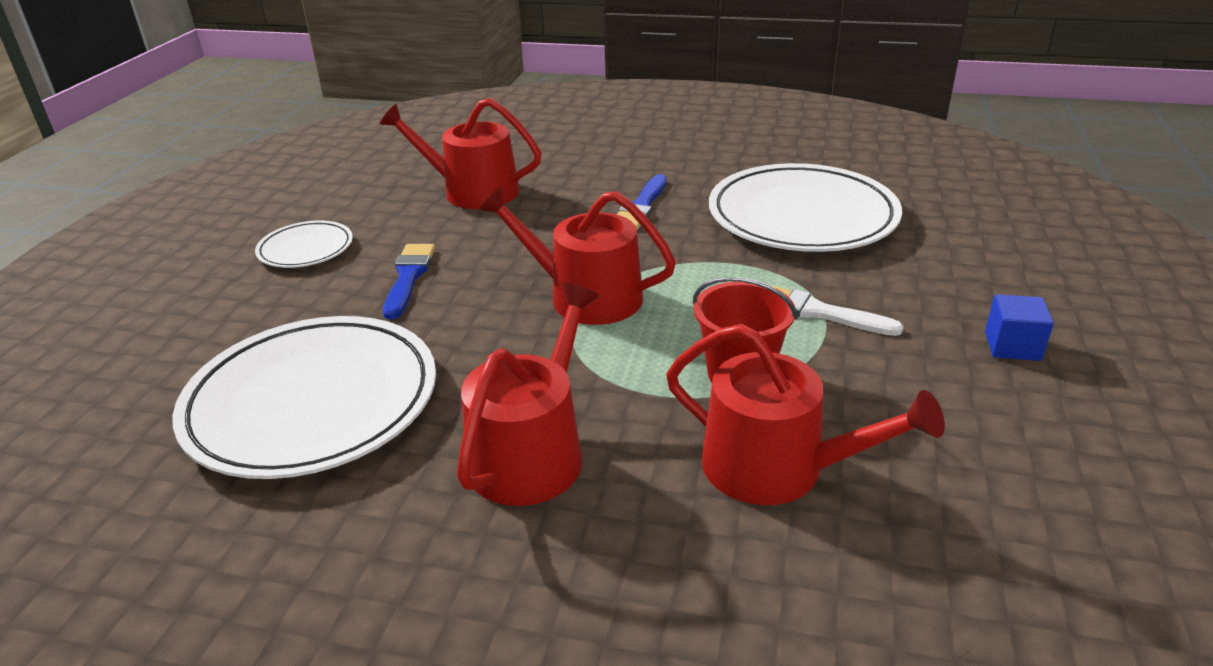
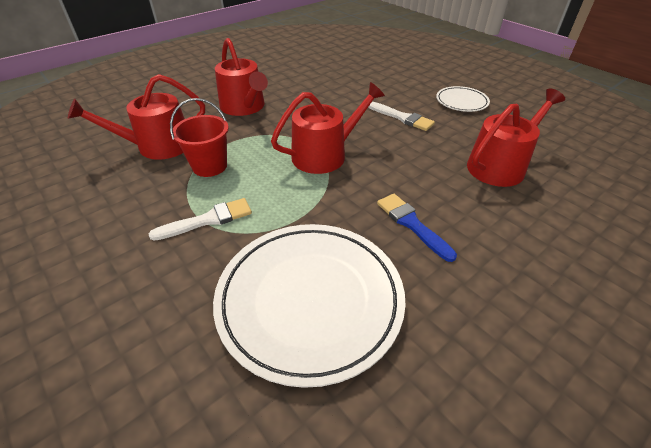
camera: 125 degrees right, 10 degrees up
(312, 403) = (329, 81): white plate -> none
(409, 277) = (402, 118): blue brush -> white brush
(1012, 346) = (74, 272): blue cube -> none

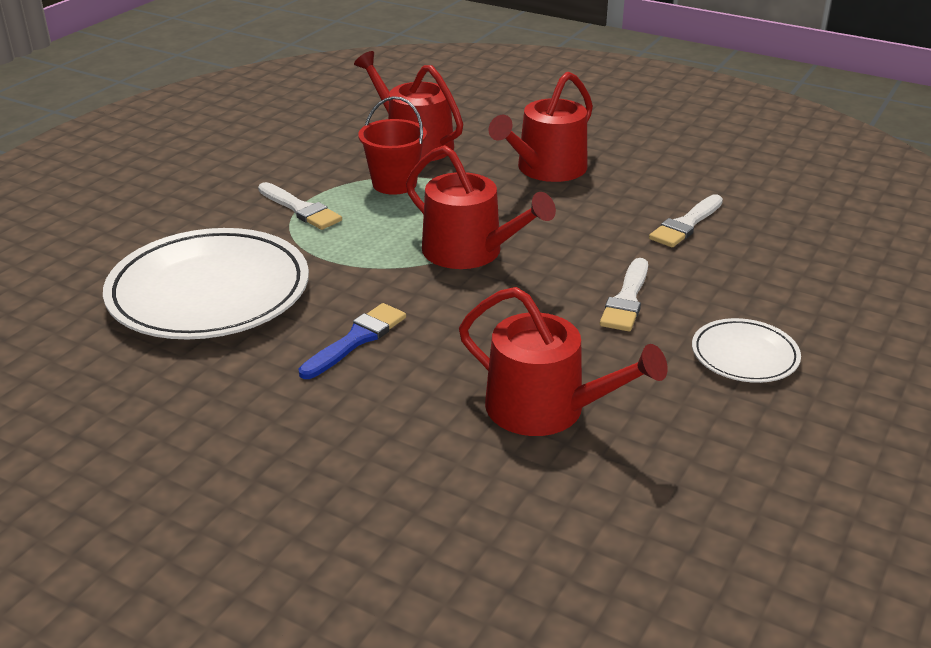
camera: 70 degrees right, 10 degrees down
(338, 85) = (686, 224): none -> white brush

